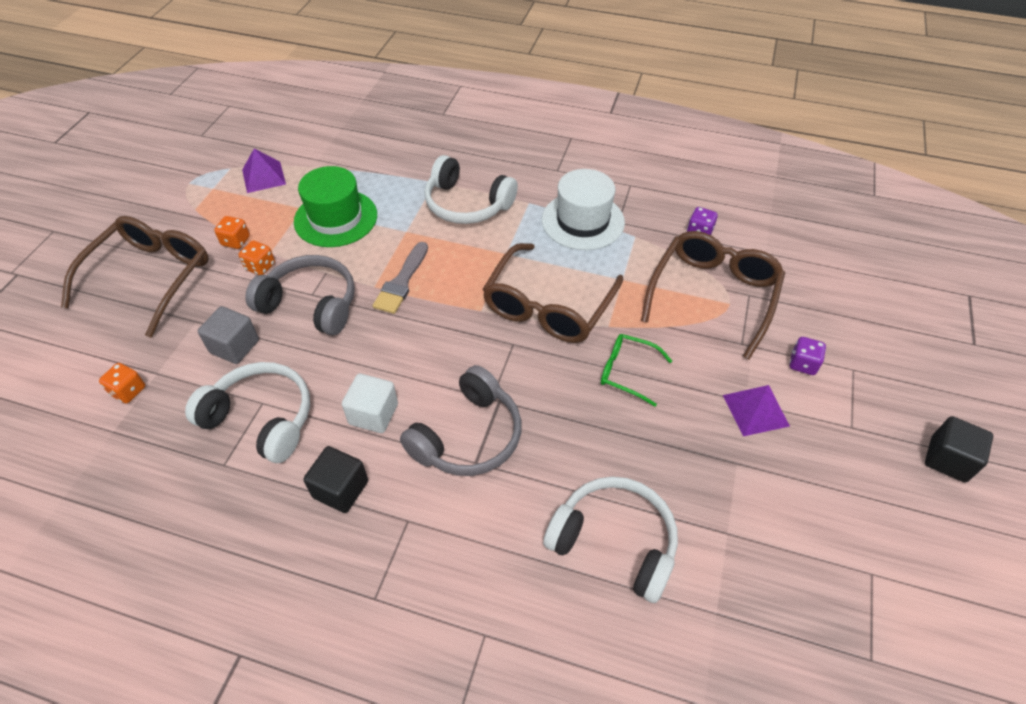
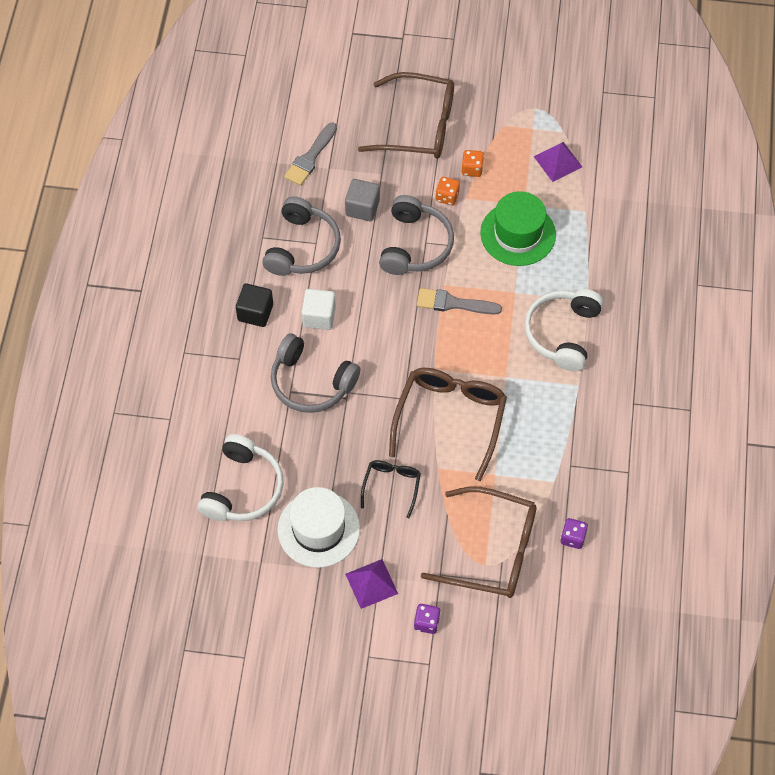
camera: 80 degrees right, 10 degrees up
(128, 391) = (310, 157): orange dice -> grey brush
(261, 419) = (302, 247): white headphones -> grey headphones
(548, 306) = (450, 419): brown glasses -> brown glasses turned 90 degrees clockwise
(583, 221) = (564, 434): white hat -> white hat (318, 529)
(627, 372) = (391, 486): green glasses -> black glasses
(948, 459) = (350, 727): black cube -> none

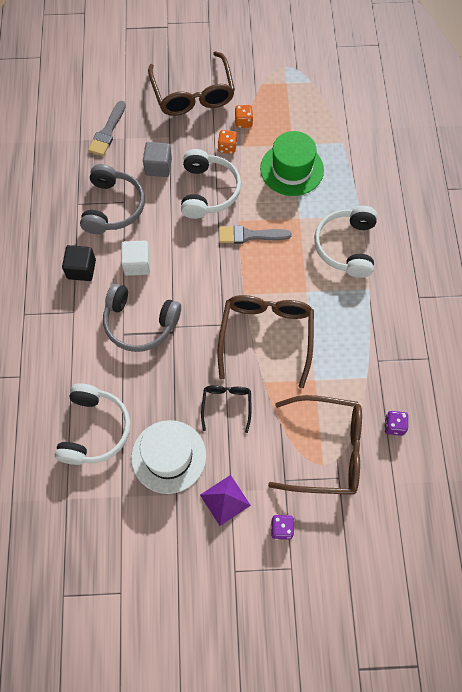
camera: 10 degrees left, 5 degrees up
(415, 245) = (208, 191): grey headphones -> white headphones
(418, 126) = (193, 94): brown glasses -> brown glasses turned 75 degrees clockwise
(558, 161) = (312, 106): purple pyramid -> none

